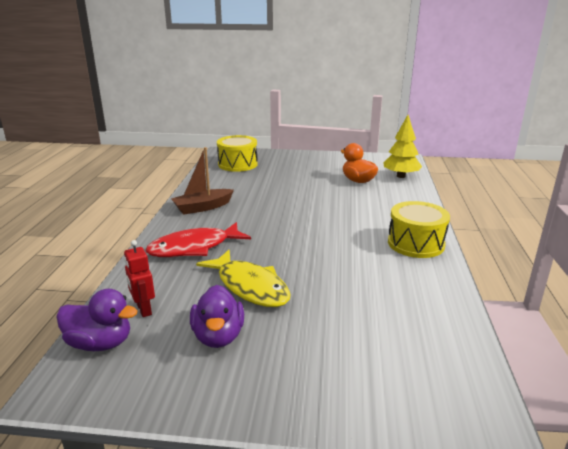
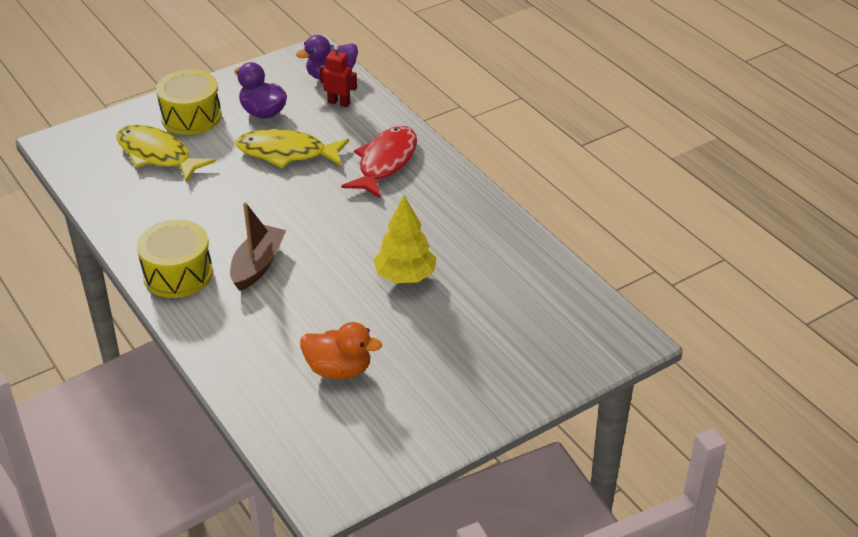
camera: 140 degrees right, 15 degrees up
(202, 207) = (459, 211): brown boat -> brown boat (257, 265)
(237, 164) = (554, 317): yellow drum -> yellow drum (191, 117)
(367, 341) = (157, 155): none -> yellow fish
(400, 176) = (287, 421): yellow tree -> yellow tree (405, 276)

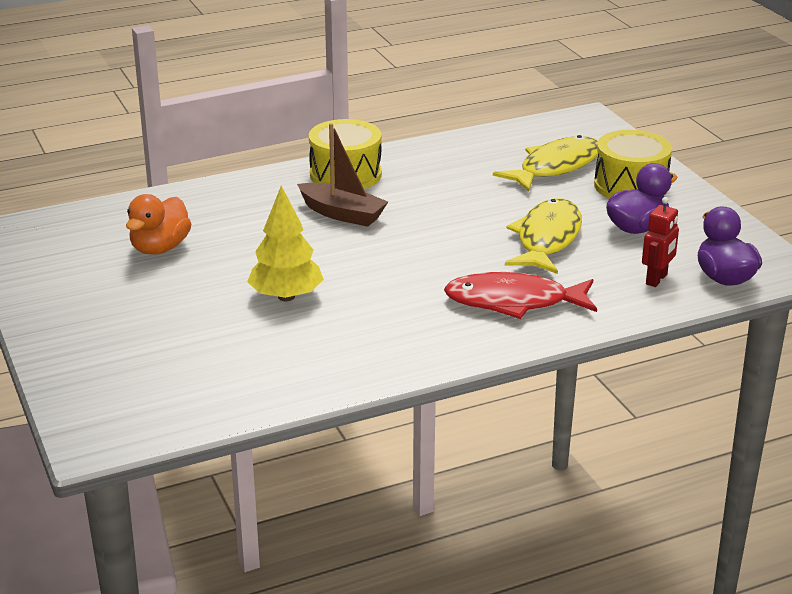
camera: 100 degrees right, 10 degrees down
(385, 162) = (514, 302): red fish -> red fish turned 150 degrees clockwise

